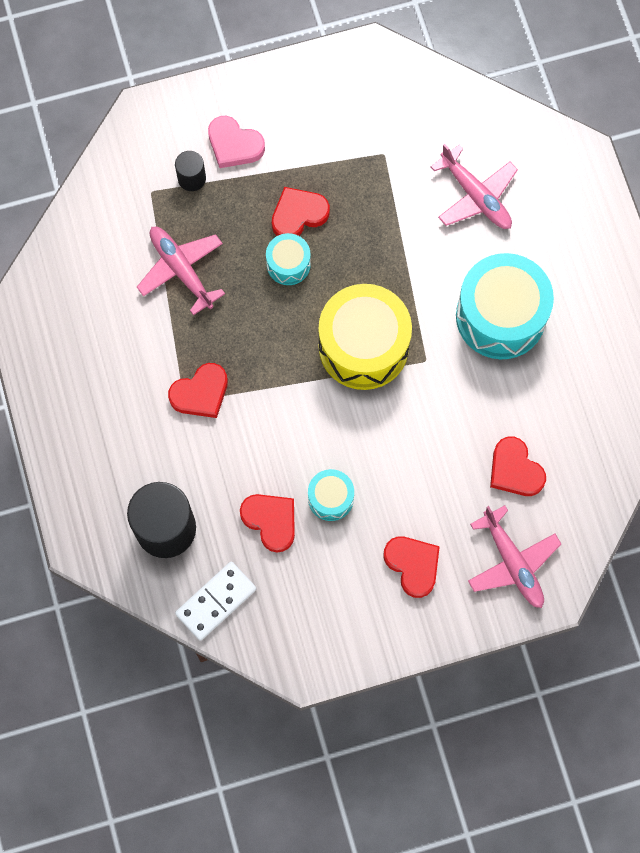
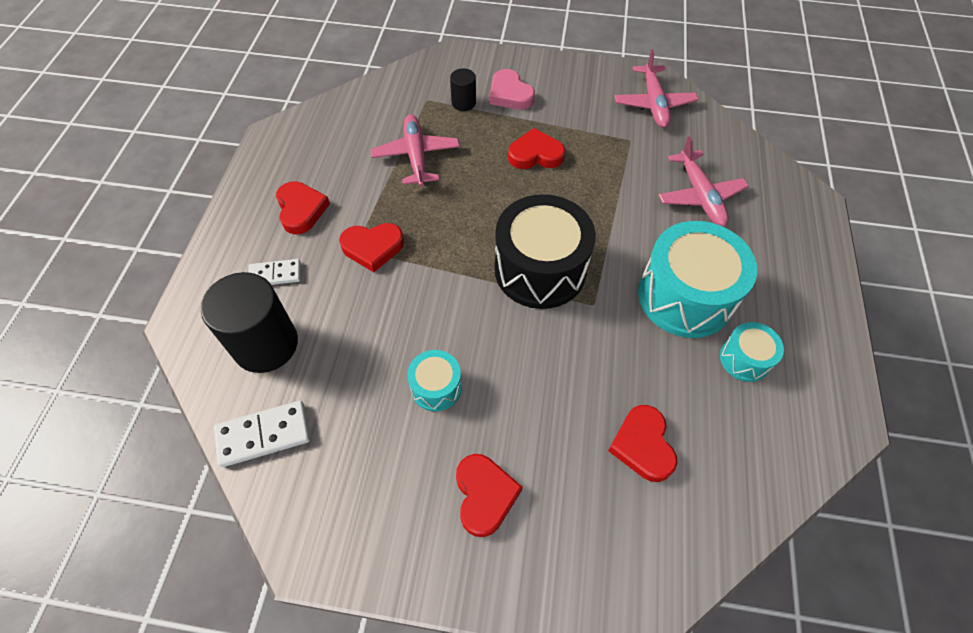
camera: 25 degrees right, 15 degrees down
(129, 461) = (275, 274): none -> white domino
(271, 521) = (365, 382): red heart -> red heart (301, 210)
(288, 264) = (507, 184): turquoise drum -> turquoise drum (744, 359)
(363, 346) = (540, 269): yellow drum -> black drum
(512, 562) = (598, 546): pink plane -> pink plane (653, 103)

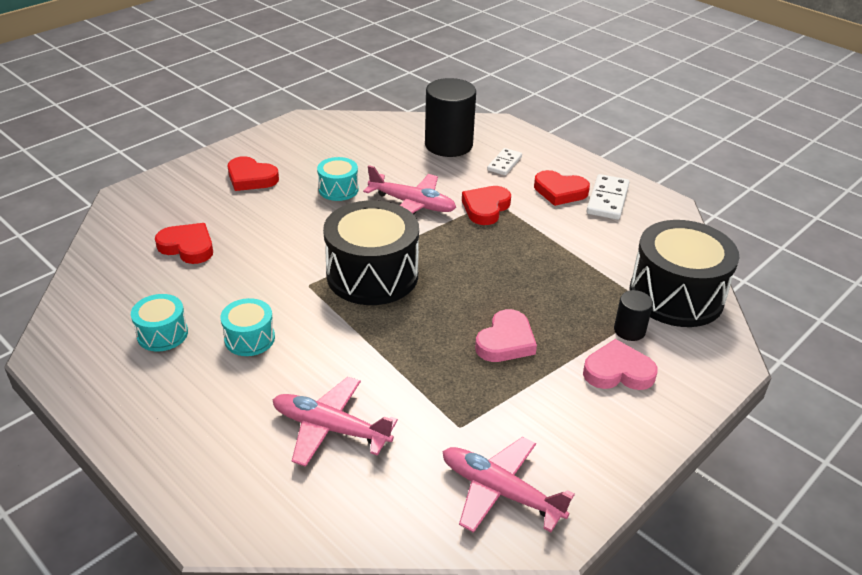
camera: 125 degrees right, 20 degrees down
(264, 435) = (385, 128): white domino -> white domino (607, 199)
(402, 94) = (676, 295): none -> black drum
(416, 156) = (572, 268): pink plane -> pink plane (412, 204)
(535, 154) = (506, 341): red heart -> pink heart
(685, 296) = (249, 338): turquoise drum -> turquoise drum, size x0.49

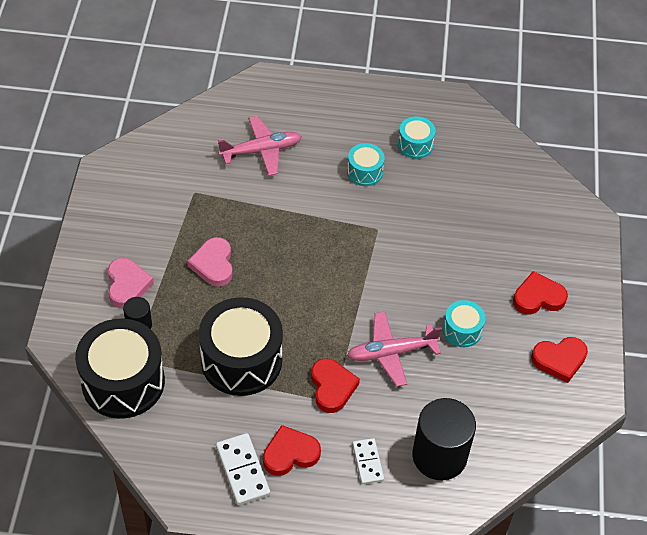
camera: 140 degrees right, 15 degrees up
(188, 247) = (488, 208): red heart -> red heart (559, 360)
(372, 275) = (346, 263): black drum -> black drum (241, 360)
(500, 491) = (145, 170): pink plane -> none
(618, 371) = (127, 285): pink heart -> pink heart turned 60 degrees counterclockwise

